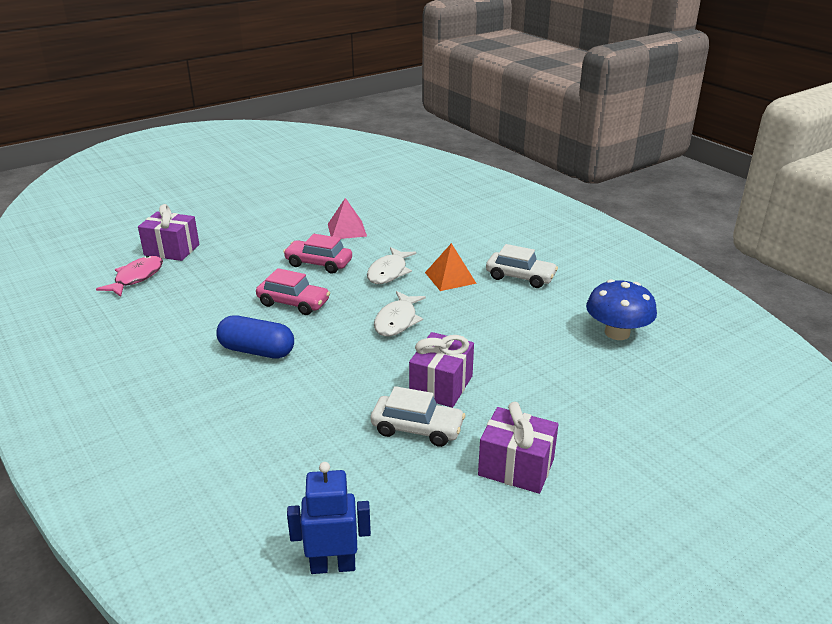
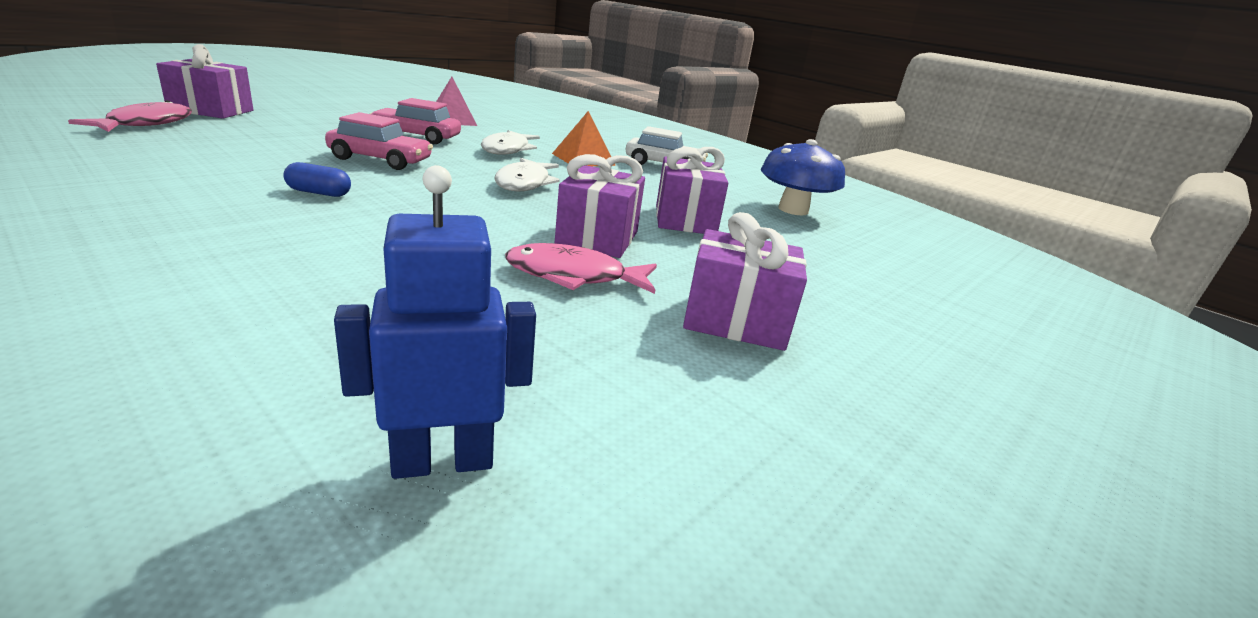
camera: 15 degrees left, 5 degrees down
(257, 351) = (319, 193): blue capsule -> blue capsule, size x0.54
(417, 429) = (574, 276): white car -> pink fish
(515, 357) = (685, 220): none -> purple gift

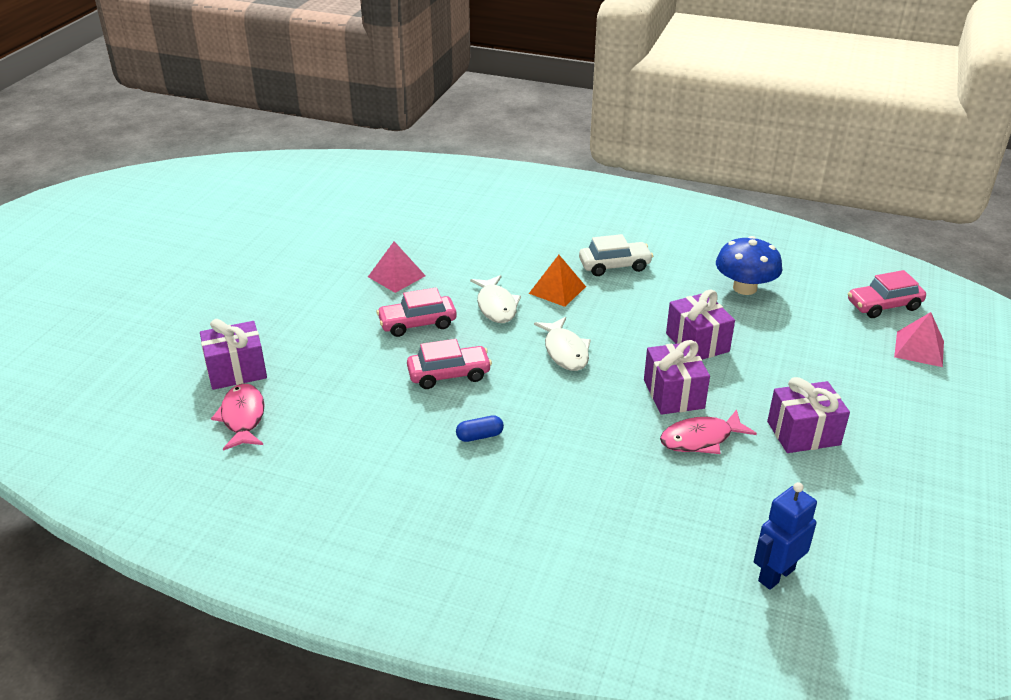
camera: 20 degrees left, 10 degrees up
(972, 267) = (884, 305): none -> pink car
(1004, 311) = (919, 349): none -> pink pyramid

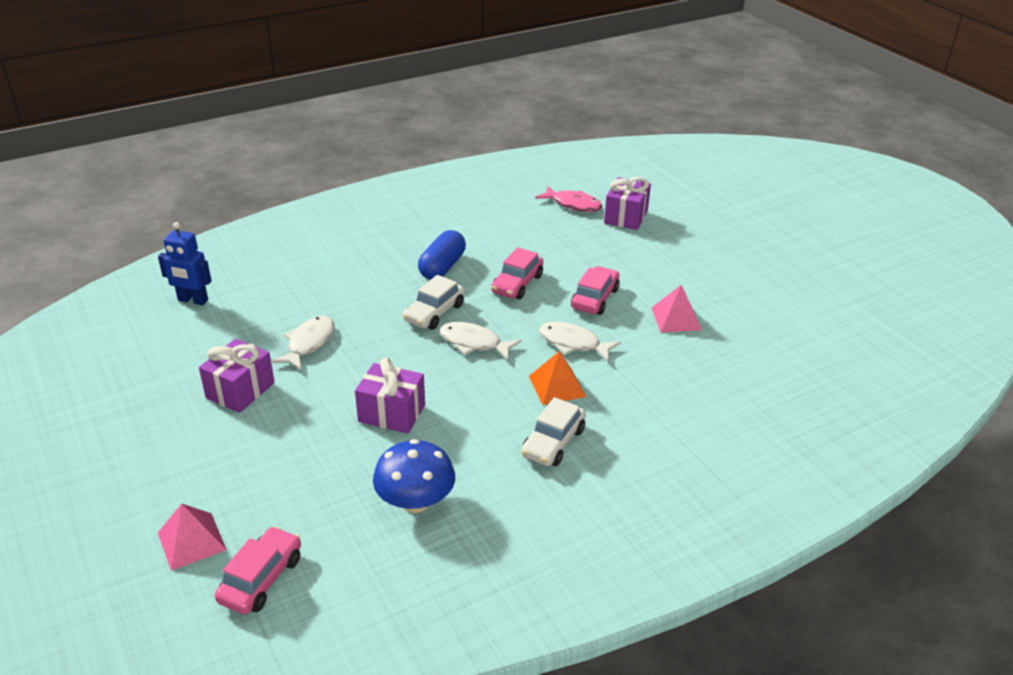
camera: 130 degrees right, 0 degrees up
(479, 436) = (442, 267): blue capsule -> blue capsule, size x1.86
(557, 395) = (434, 313): none -> white car
(673, 394) = (361, 361): purple gift -> none
(701, 439) = (309, 343): pink fish -> white fish
(776, 575) = (193, 300): blue robot -> blue robot turned 105 degrees clockwise

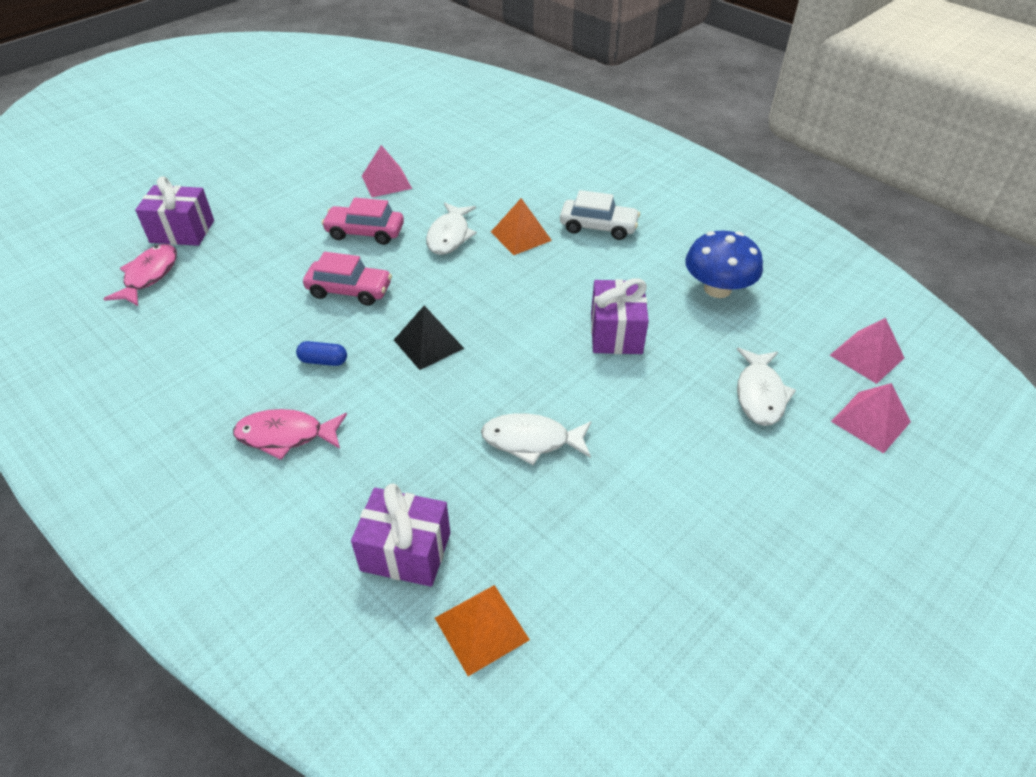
camera: 105 degrees left, 10 degrees up
(193, 300) = (481, 628): blue robot -> orange pyramid
(240, 390) = (648, 474): purple gift -> purple gift (406, 552)
(261, 579) = (867, 356): pink car -> pink pyramid
(381, 249) = (286, 435): none -> pink fish
(434, 313) = (428, 344): white car -> black pyramid
(442, 267) = (323, 361): blue capsule -> blue capsule, size x0.54
(474, 343) = (475, 301): white fish -> white fish (760, 394)

